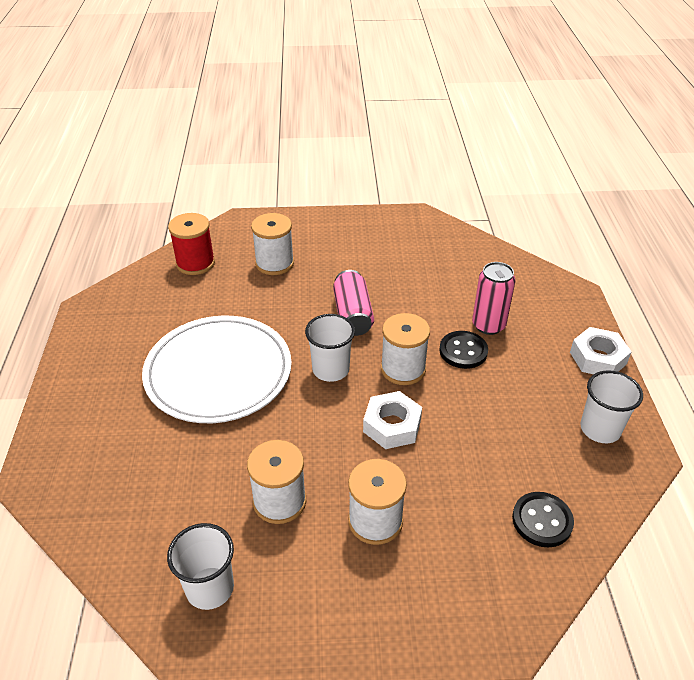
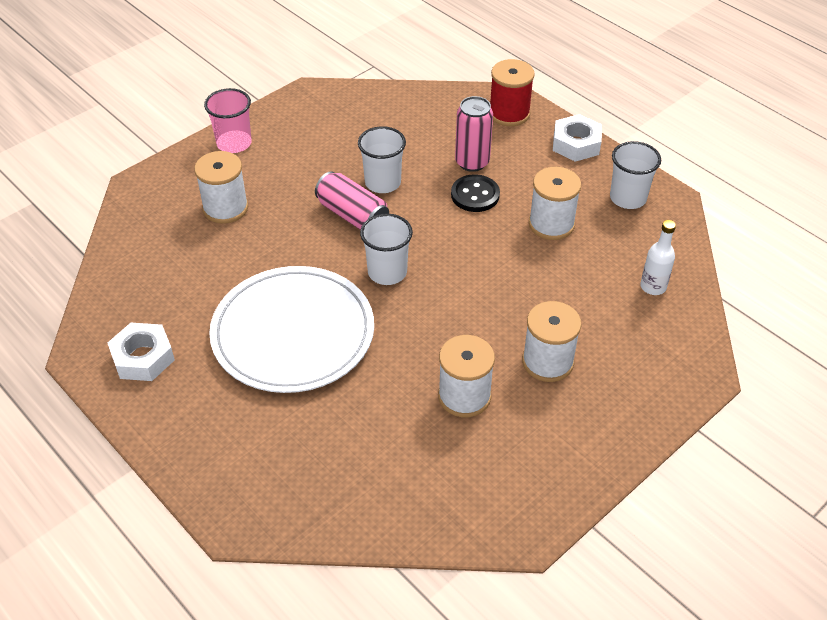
camera: 40 degrees left, 5 degrees up
(195, 263) = (144, 250): red spool -> red spool (509, 113)
(210, 588) = (485, 489): white cup -> white cup (383, 182)
(329, 224) = (234, 143): none -> pink cup
(392, 425) = (484, 286): white nut -> white nut (143, 357)
(403, 369) = (444, 237): white spool -> white spool (551, 224)
(542, 520) = (653, 287): black button -> white bottle

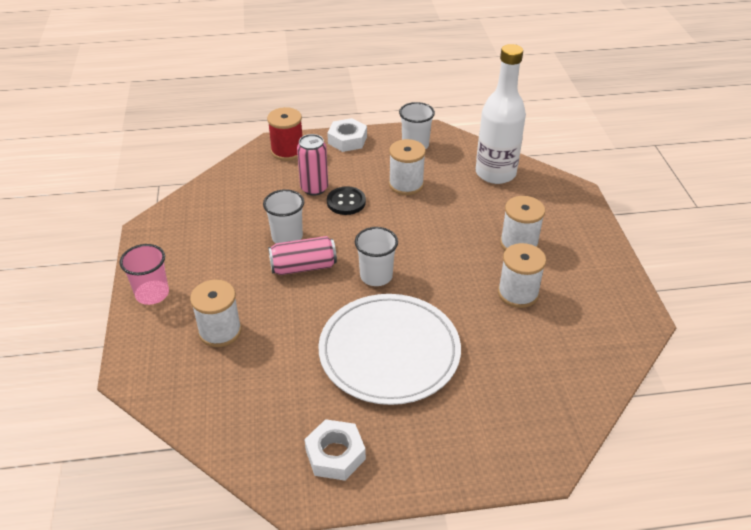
camera: 55 degrees left, 5 degrees down
(653, 287) = (495, 173): white bottle -> white bottle, size x2.20

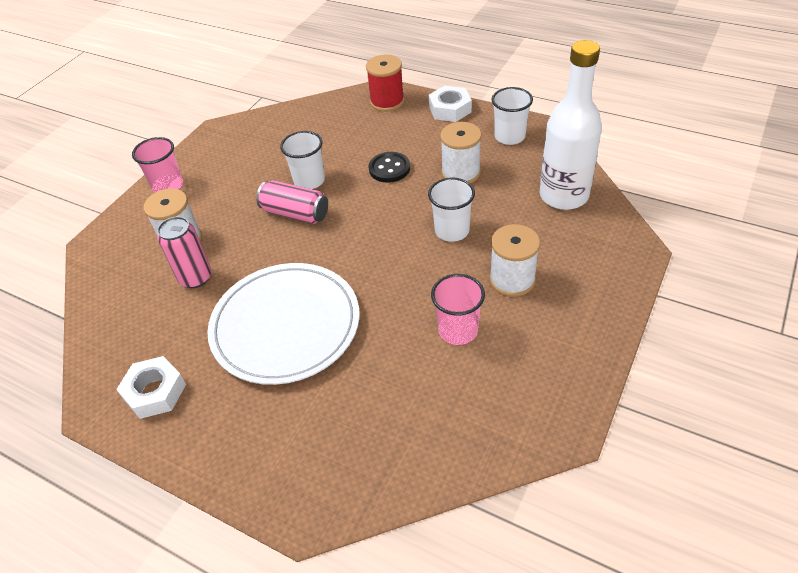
camera: 40 degrees right, 5 degrees up
(314, 188) = (375, 145): pink can -> pink can (195, 278)
(376, 276) = (345, 250): white cup -> white cup (452, 231)
(518, 293) = (458, 330): white spool -> pink cup

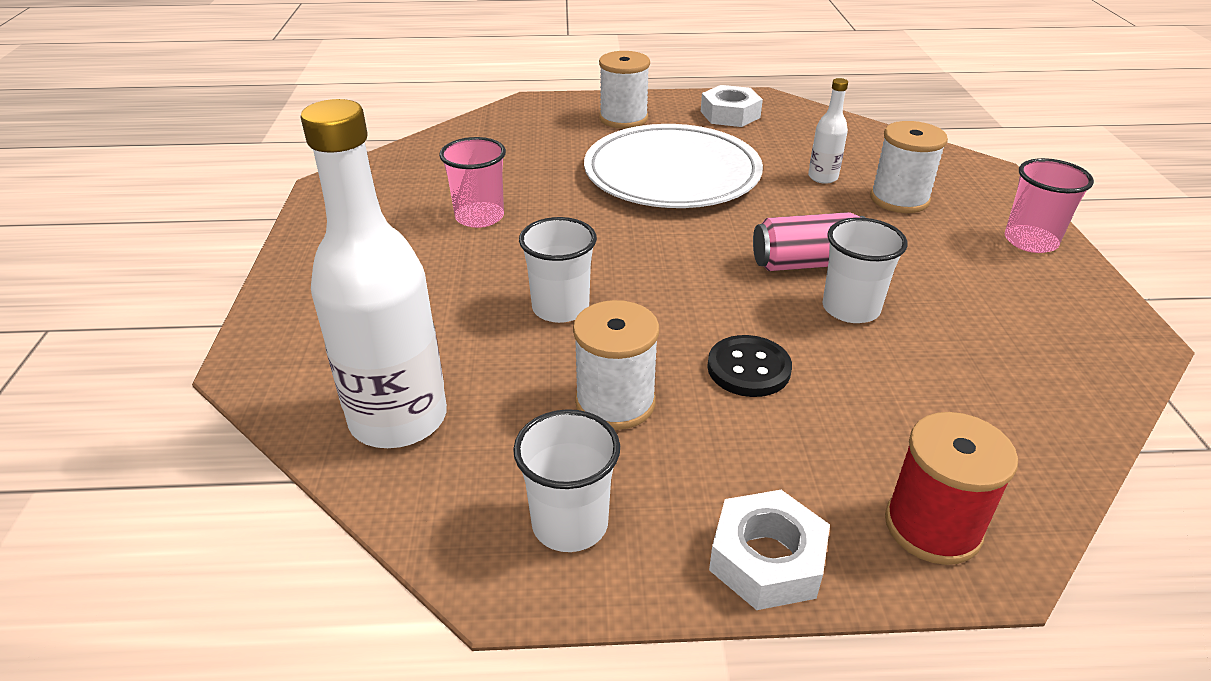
camera: 145 degrees right, 10 degrees down
(195, 278) = (822, 177): pink can -> white bottle
(512, 280) = (437, 277): white spool -> white spool (623, 118)

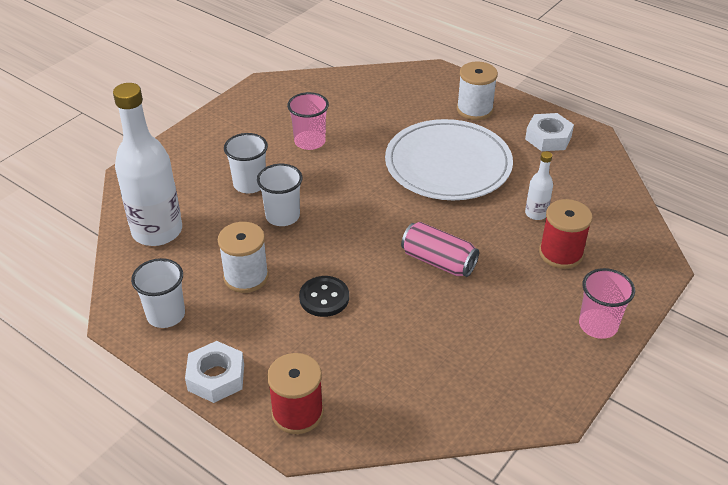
camera: 40 degrees right, 5 degrees up
(850, 308) = (421, 299): white cup -> white cup (250, 184)
(899, 199) = (561, 253): white spool -> red spool

